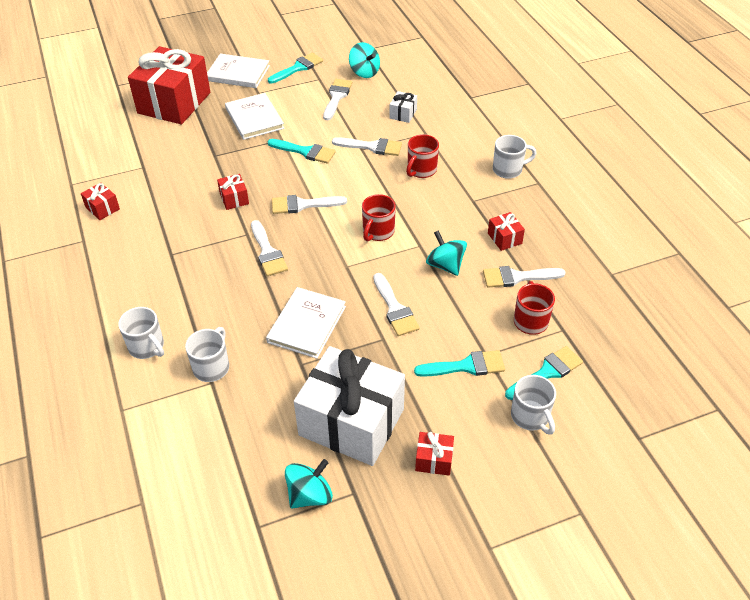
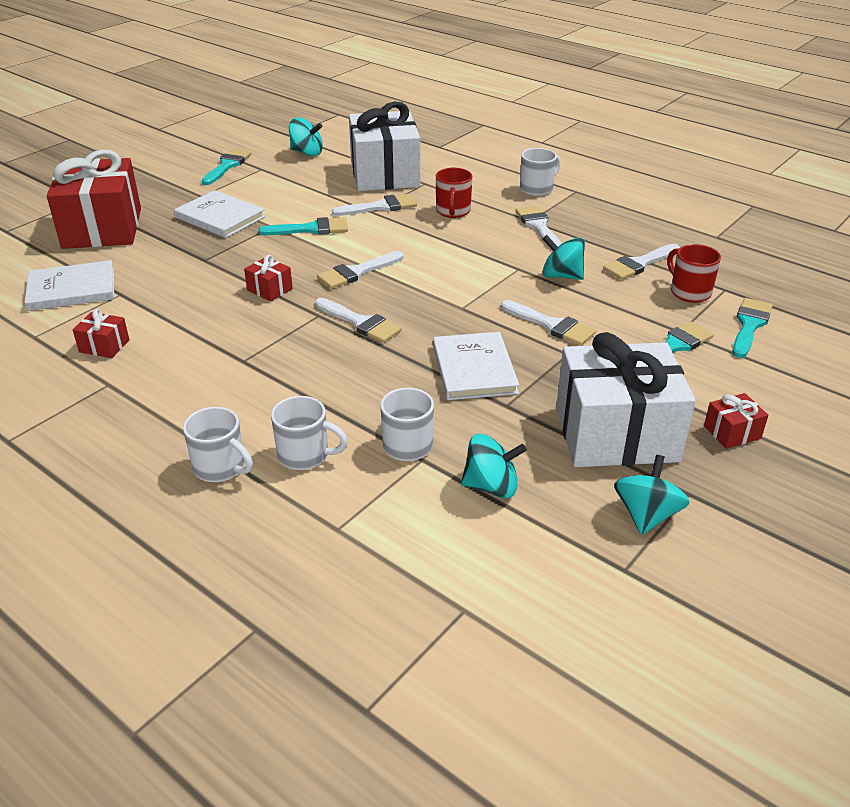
camera: 30 degrees left, 10 degrees down
(234, 424) = (491, 486): none -> turquoise spinning top
(238, 73) = (158, 185): white book -> white book (72, 289)
(336, 97) = (298, 178): white brush -> white brush (538, 226)
(378, 232) = (463, 271): red mug -> none
(403, 114) = (384, 174): white gift -> white gift, size x2.48
(504, 238) = (593, 239): red gift -> none
(530, 417) = (776, 363): white mug -> white mug (221, 468)

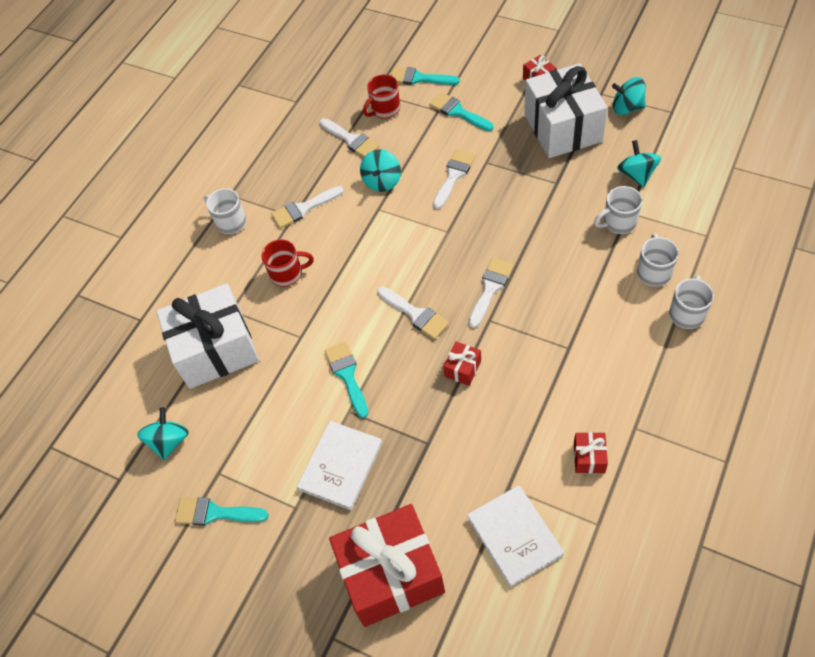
camera: 95 degrees left, 20 degrees up
(380, 207) = (289, 332): white brush -> none
(474, 369) = (524, 207): white book -> none

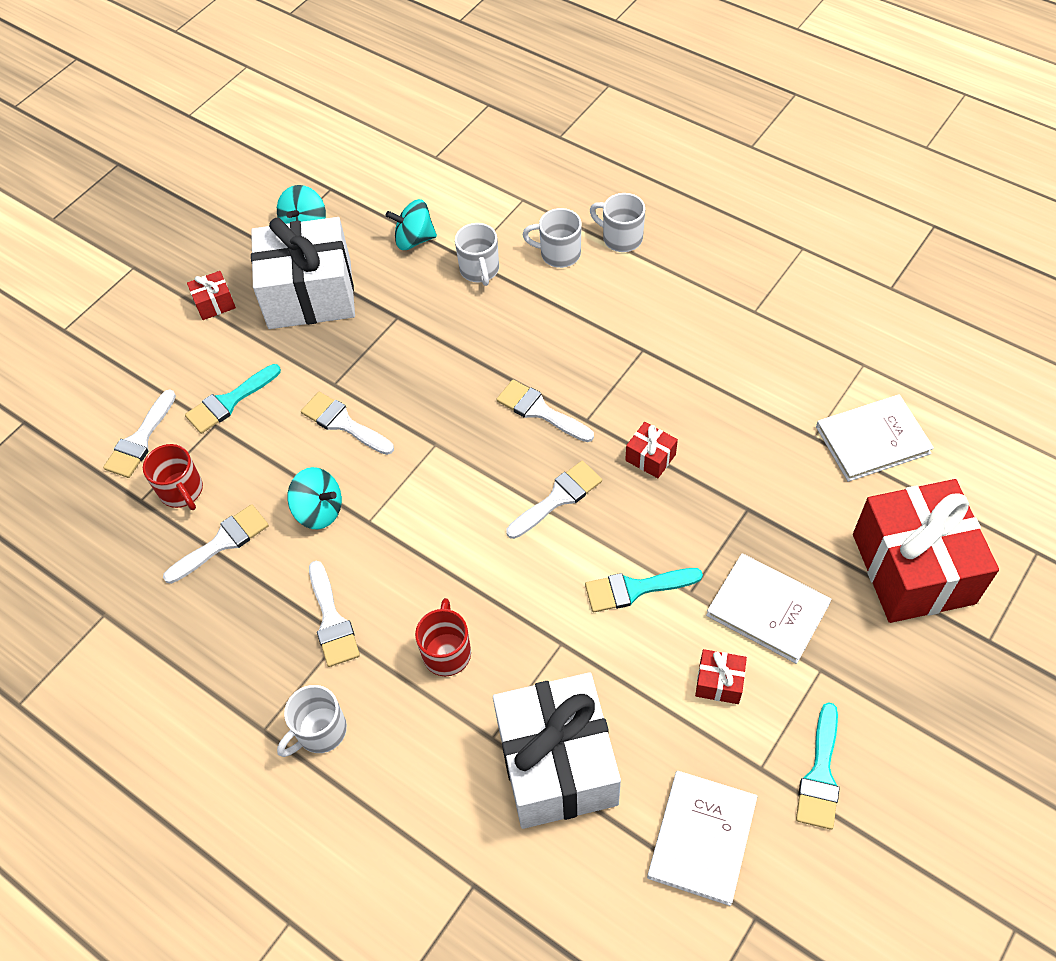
camera: 85 degrees left, 0 degrees up
(169, 441) = (702, 838): turquoise spinning top -> white book
(419, 78) = (140, 440): turquoise brush -> white brush
(589, 457) = (785, 357): red gift -> red gift (719, 682)

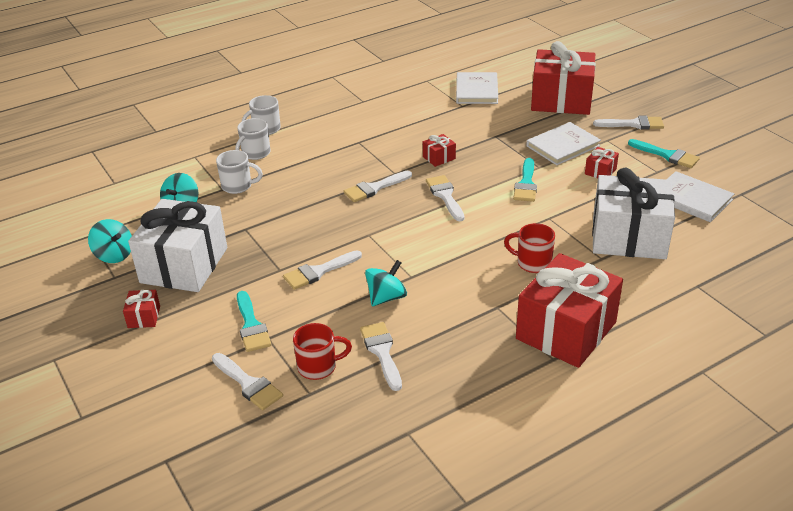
camera: 70 degrees left, 20 degrees down
(320, 731) = (566, 330): white mug -> red gift
(332, 620) = (481, 309): white brush -> white brush (633, 124)

